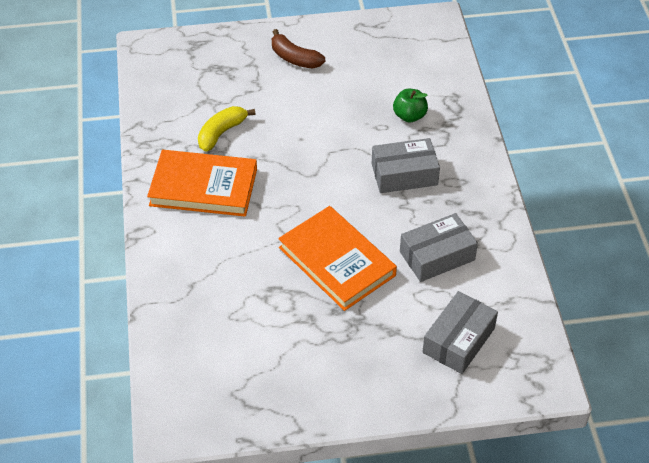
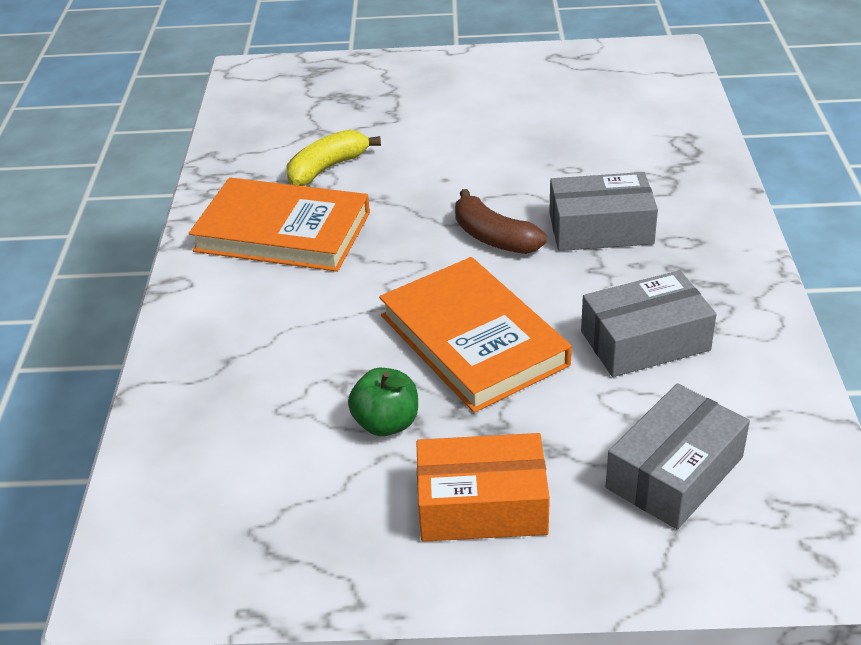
camera: 10 degrees right, 10 degrees down
(294, 58) = (454, 88): brown banana -> brown banana (494, 237)
(357, 368) = (482, 505): none -> orange box
(409, 116) = (616, 157): green apple -> green apple (386, 423)

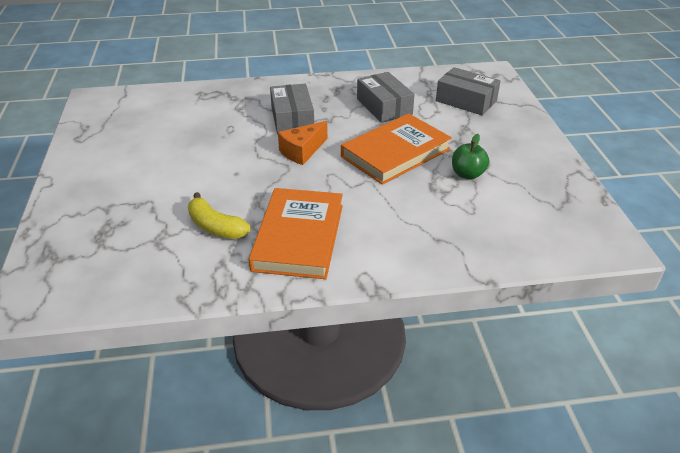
camera: 100 degrees left, 0 degrees up
(482, 505) = (507, 144): orange box -> none
(494, 237) = (302, 151): brown banana -> orange cheese

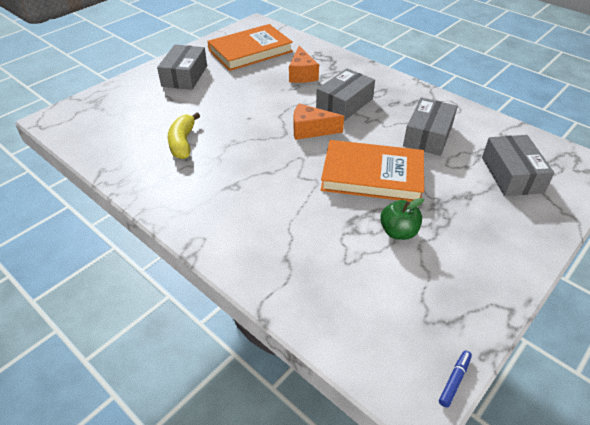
camera: 50 degrees right, 5 degrees up
(106, 178) = (184, 76): none -> grey box
(218, 116) = (302, 74): none -> orange cheese
(299, 237) = (210, 184): orange book -> orange book (250, 51)
(613, 224) = (454, 380): none -> blue marker

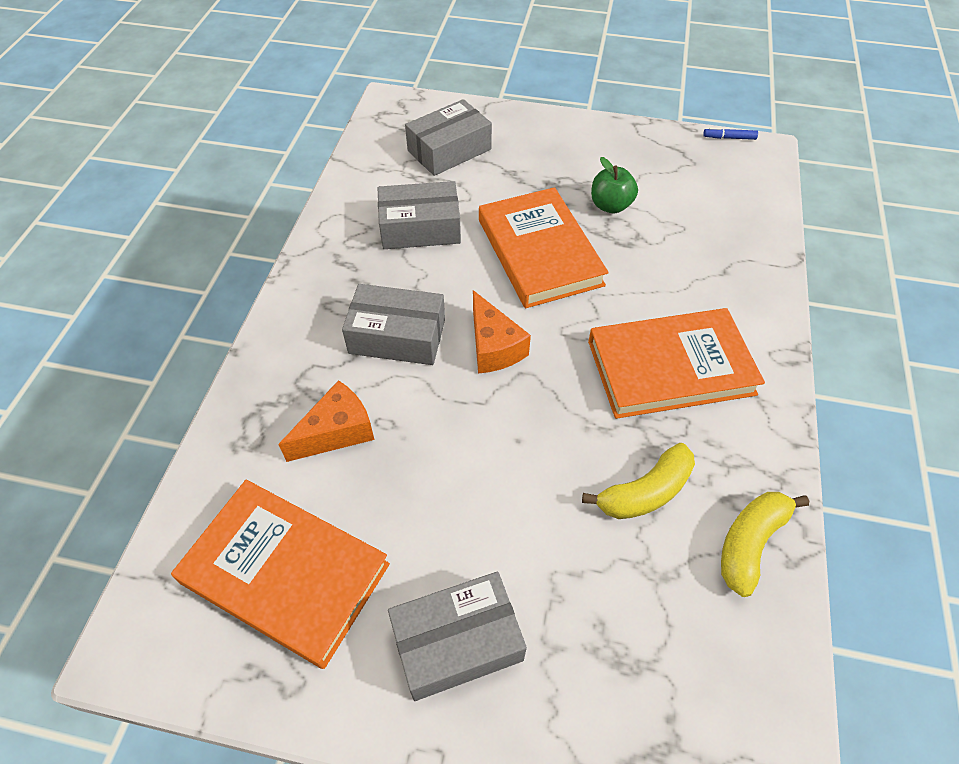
camera: 120 degrees left, 10 degrees up
(124, 162) = (750, 543): none -> yellow banana
(237, 187) = (670, 367): none -> orange book

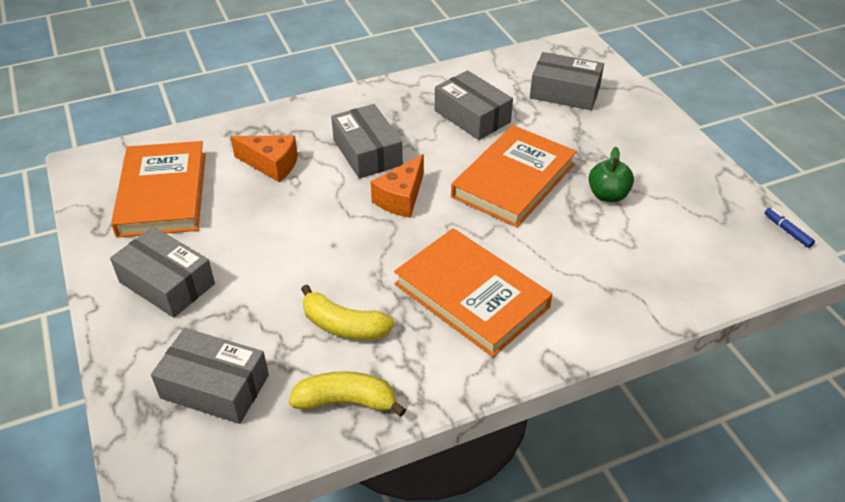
camera: 55 degrees right, 10 degrees down
(661, 663) = (215, 386): none -> grey box

